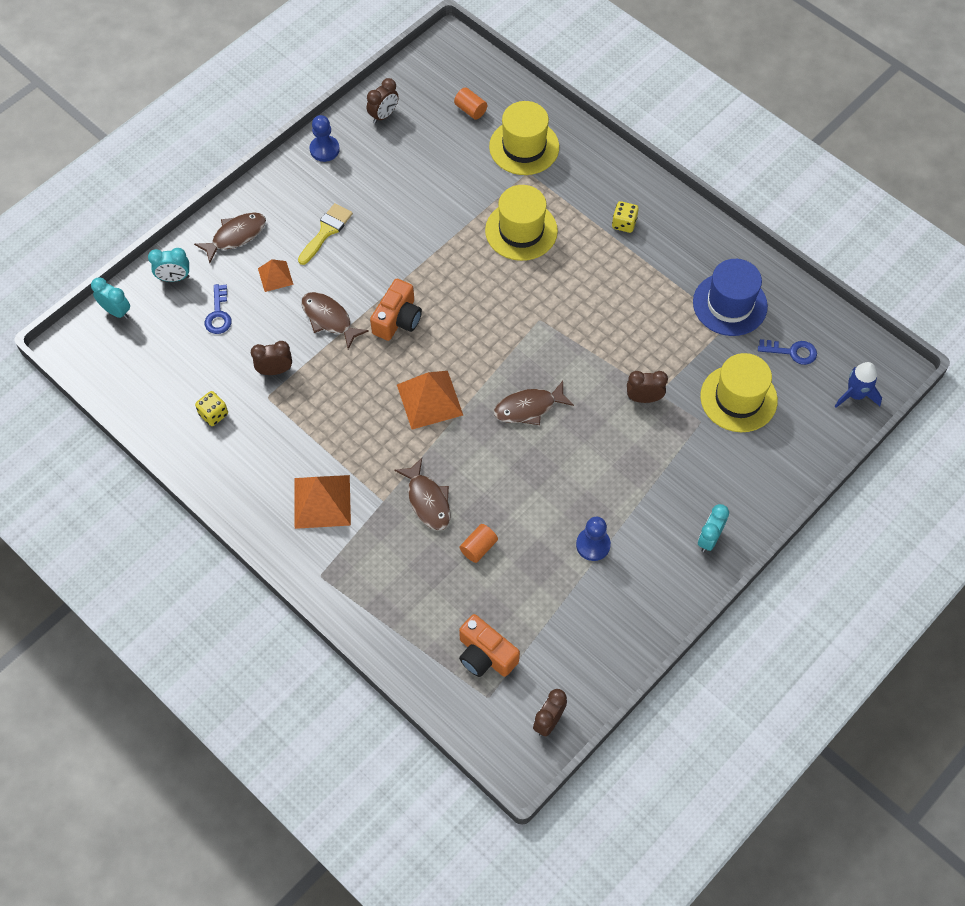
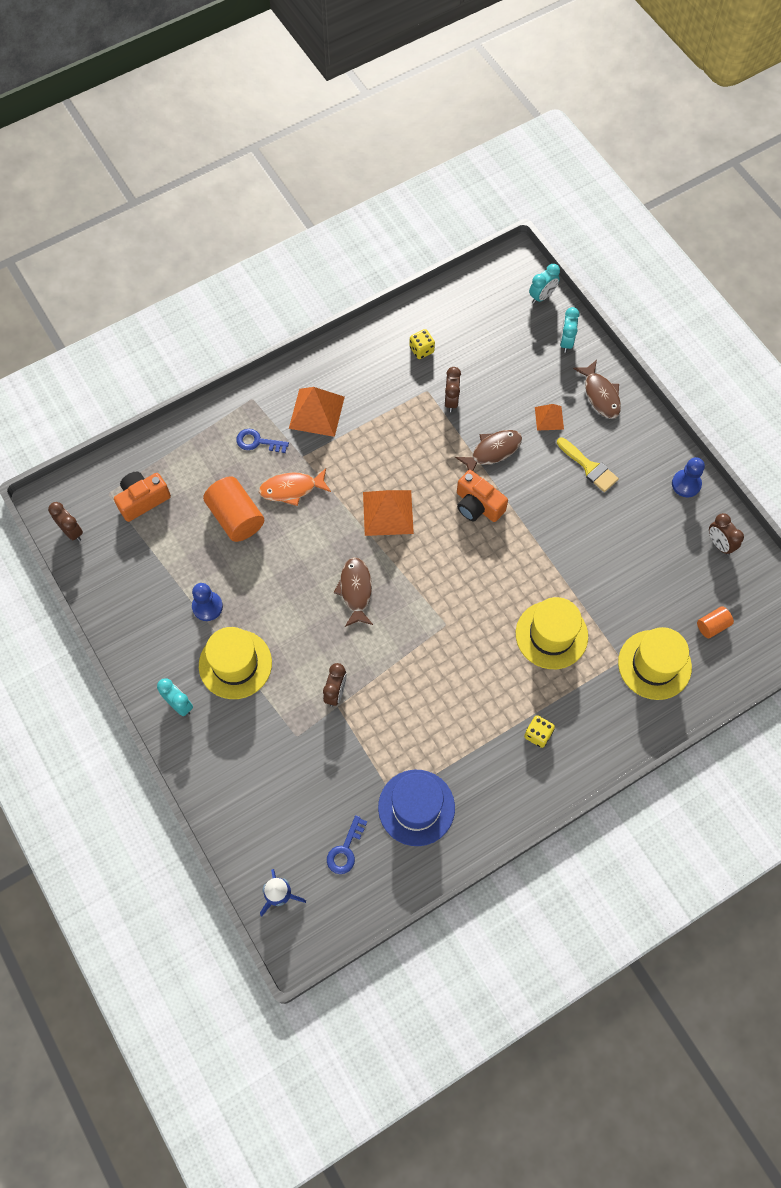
camera: 105 degrees right, 5 degrees up
(218, 314) = (519, 369): blue key -> blue key (257, 442)
(427, 501) = (291, 489): brown fish -> orange fish
(478, 547) = (236, 517): orange cylinder -> orange cylinder, size x1.91
(738, 398) = (310, 779): yellow hat -> yellow hat (235, 664)

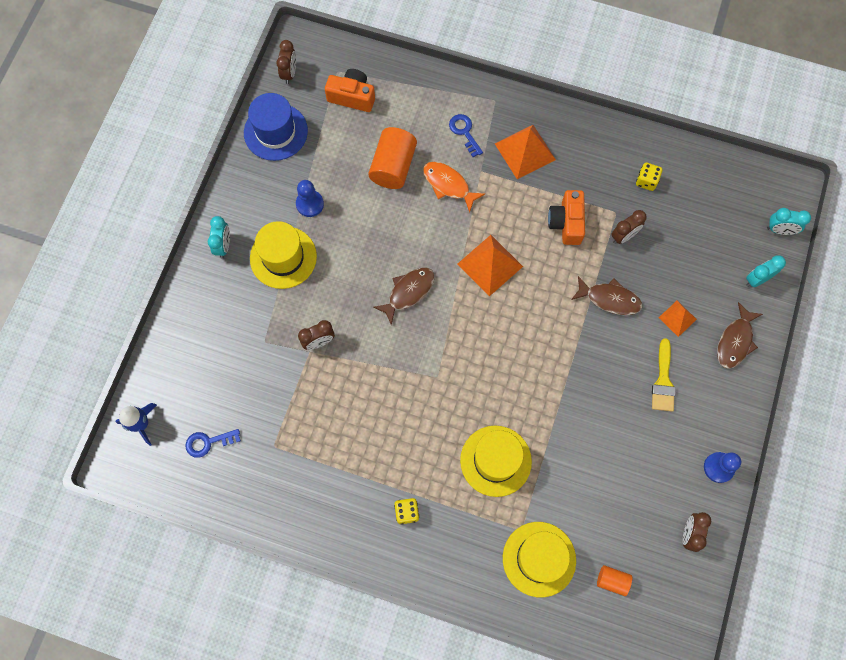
camera: 50 degrees right, 5 degrees up
(416, 807) = (279, 467): blue hat -> blue hat (275, 132)
(478, 505) = (554, 323): orange camera -> orange camera (566, 223)

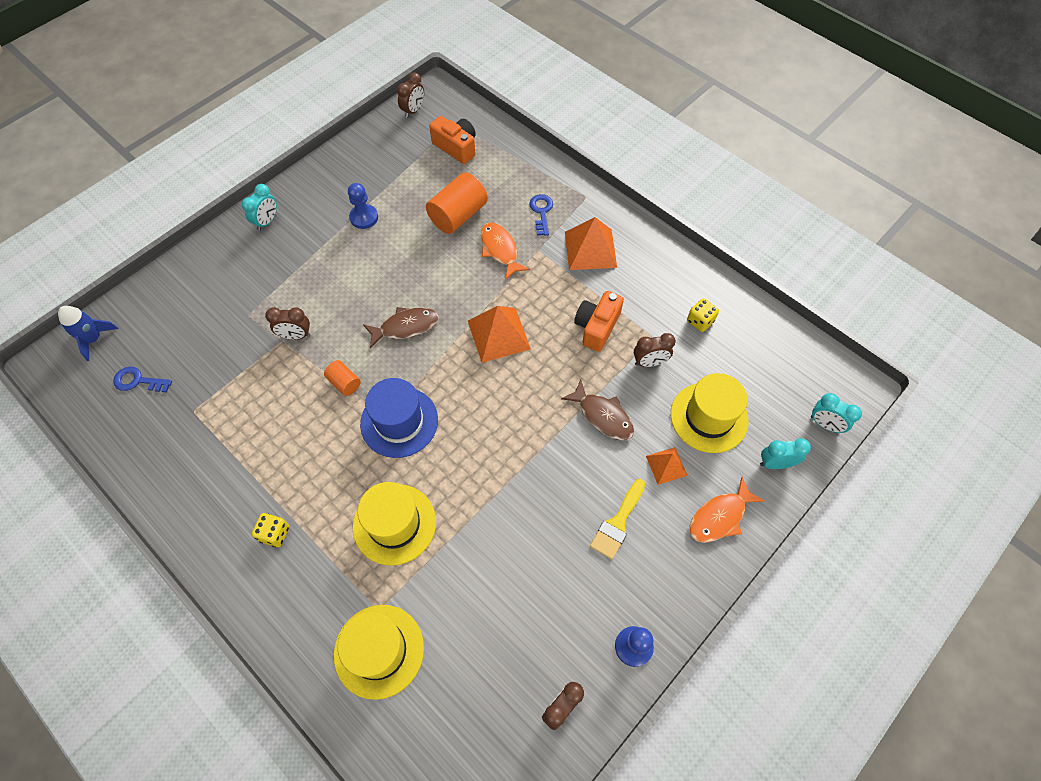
camera: 25 degrees right, 10 degrees down
(275, 132) = (372, 150): blue hat -> blue hat (399, 422)
(283, 257) = (312, 251): yellow hat -> yellow hat (709, 417)
(612, 581) = (444, 717): orange cylinder -> orange cylinder (344, 383)
(735, 341) = (720, 517): brown fish -> orange fish

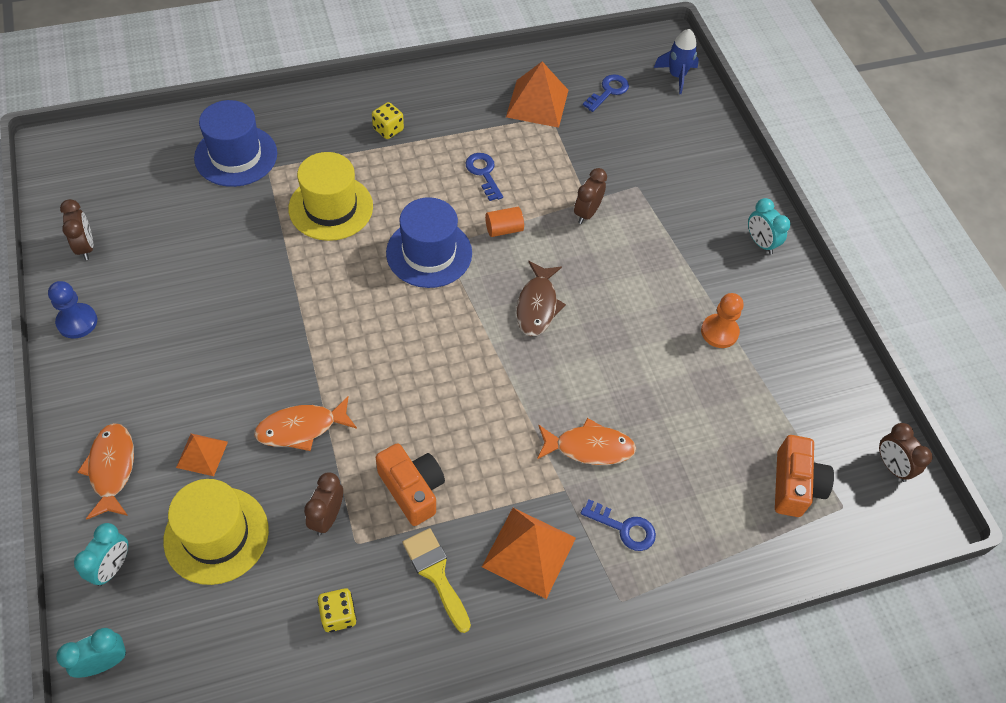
camera: 115 degrees right, 5 degrees down
(290, 427) = (483, 173): none -> blue key
(364, 217) = (719, 332): blue pawn -> orange pawn
(379, 651) = (236, 155): yellow hat -> blue hat
(456, 147) = (795, 485): orange camera -> orange camera turned 60 degrees counterclockwise
(458, 215) = (670, 429): orange cylinder -> none
(498, 335) = (470, 384): orange pyramid -> orange pyramid (537, 103)
(602, 416) = (301, 428): brown fish -> orange fish
(617, 523) = (185, 374): yellow brush -> yellow brush (436, 574)

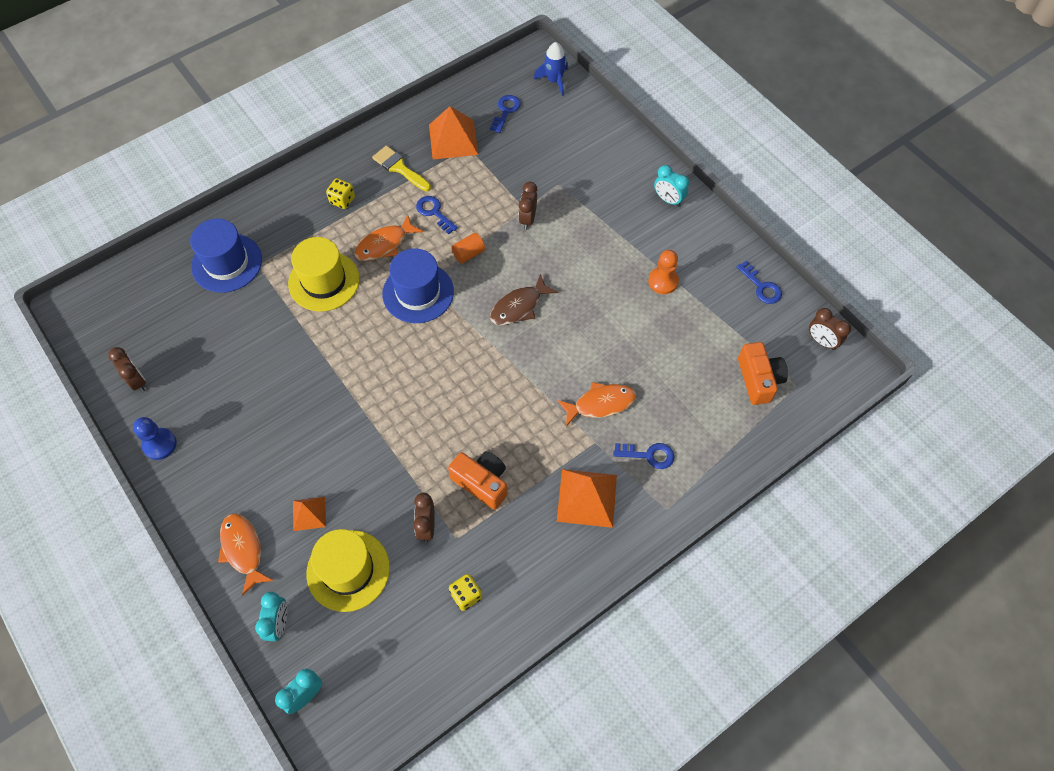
camera: 15 degrees left, 5 degrees up
(301, 428) = (377, 466): orange fish -> orange fish (384, 244)
(436, 574) = (525, 539): yellow brush -> yellow brush (399, 168)
(537, 305) = (519, 307): brown fish -> brown fish turned 60 degrees clockwise
(838, 377) = (761, 287): none -> blue key

